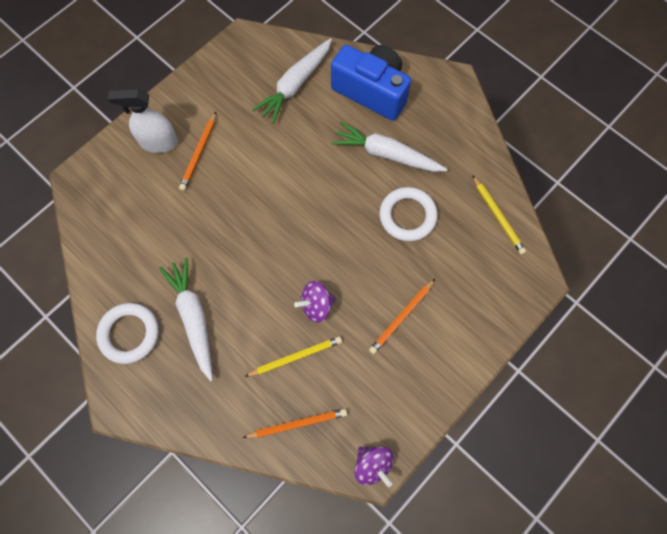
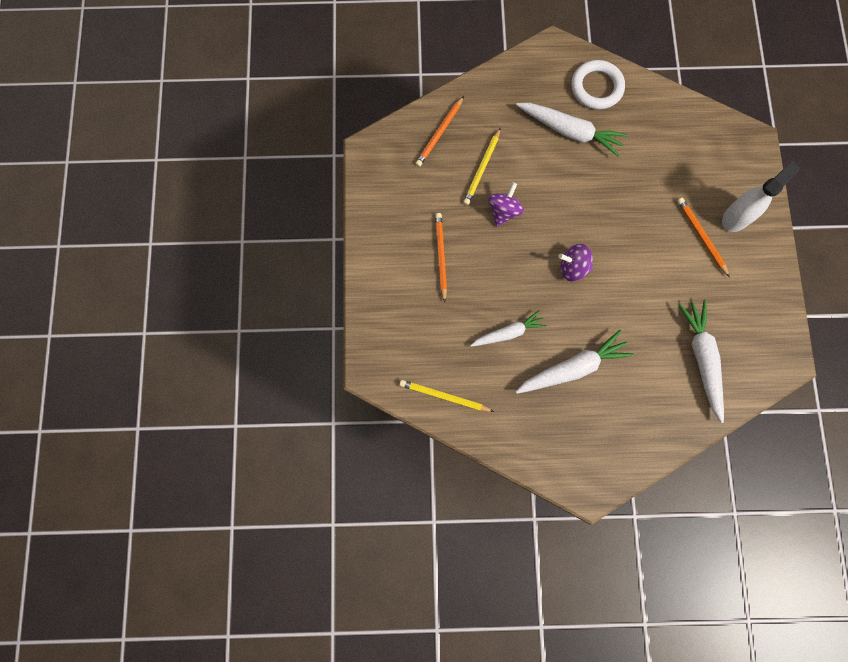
camera: 135 degrees right, 5 degrees up
(371, 91) = (641, 412): blue camera -> none
(372, 465) = (371, 153): purple spinning top -> purple spinning top (573, 267)
(407, 216) = (508, 333): white ring -> white carrot

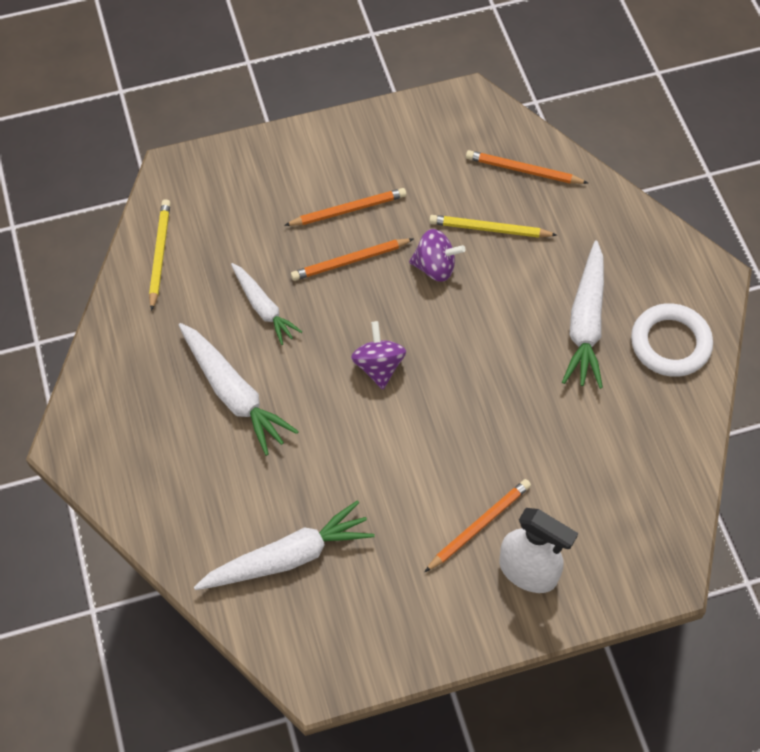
camera: 75 degrees right, 15 degrees down
(484, 265) = (350, 261): none -> orange pencil

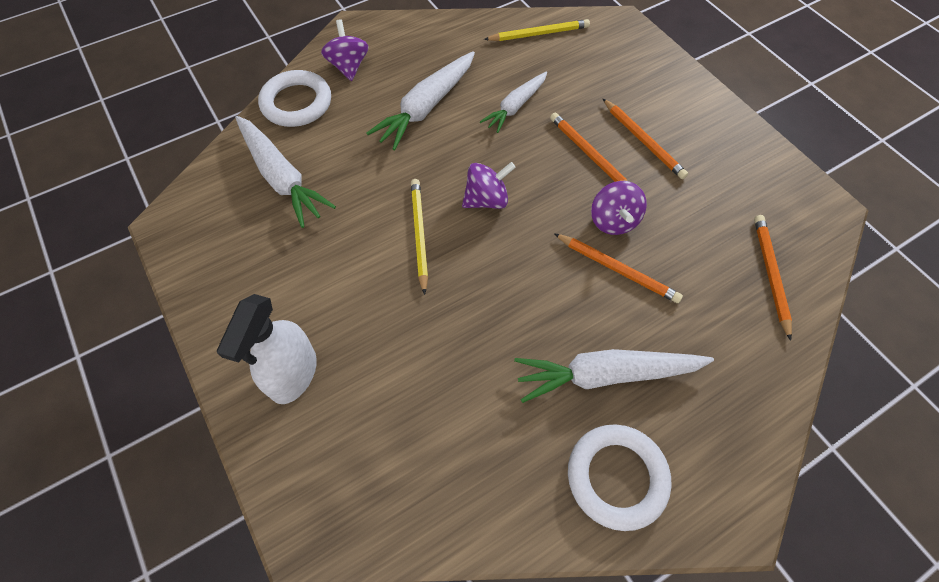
camera: 75 degrees right, 0 degrees up
(137, 463) = (348, 66): none -> purple spinning top
(178, 528) = (296, 103): none -> white ring
(479, 526) = (337, 318): orange pencil -> orange pencil (617, 269)
(490, 229) = (680, 258): yellow pencil -> yellow pencil (419, 234)

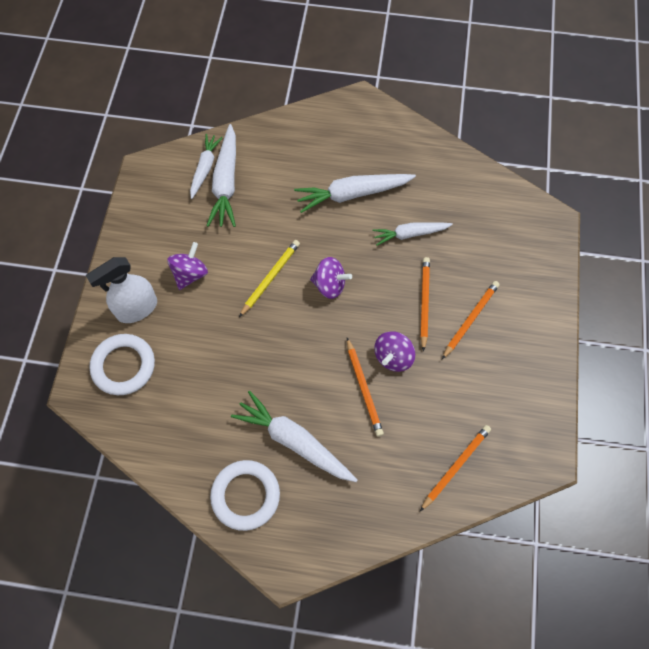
camera: 40 degrees right, 5 degrees up
(243, 178) = (205, 168): none -> white carrot
(296, 103) = (276, 136): white ring -> white ring (123, 366)
(348, 66) = (330, 129): purple spinning top -> purple spinning top (190, 274)
(539, 34) = (481, 189): yellow pencil -> none
(643, 141) = (470, 319): orange pencil -> orange pencil turned 150 degrees counterclockwise

